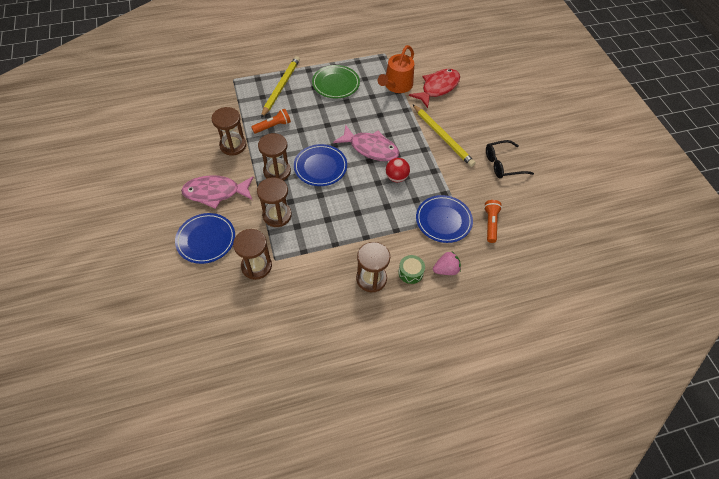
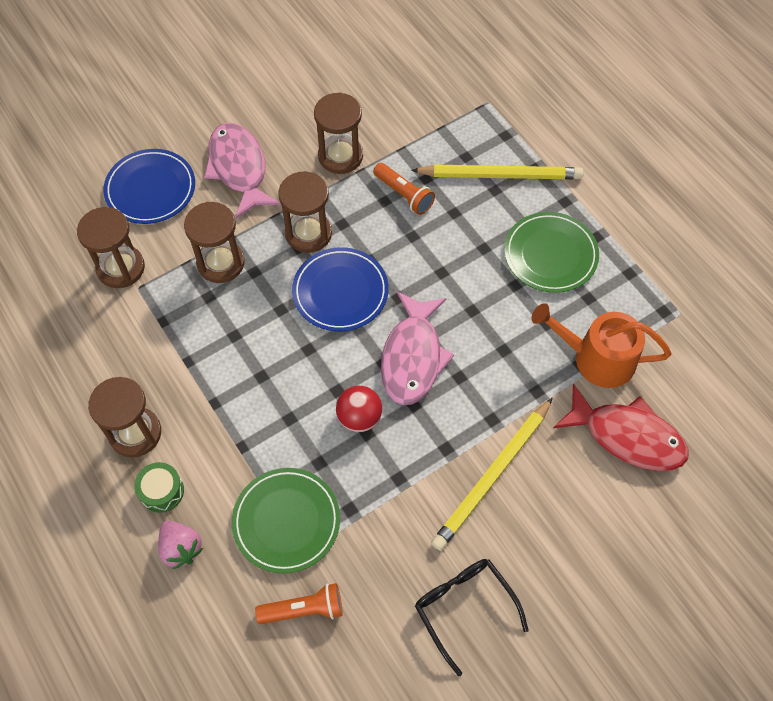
camera: 75 degrees right, 5 degrees up
(443, 220) = (286, 521): blue plate -> green plate

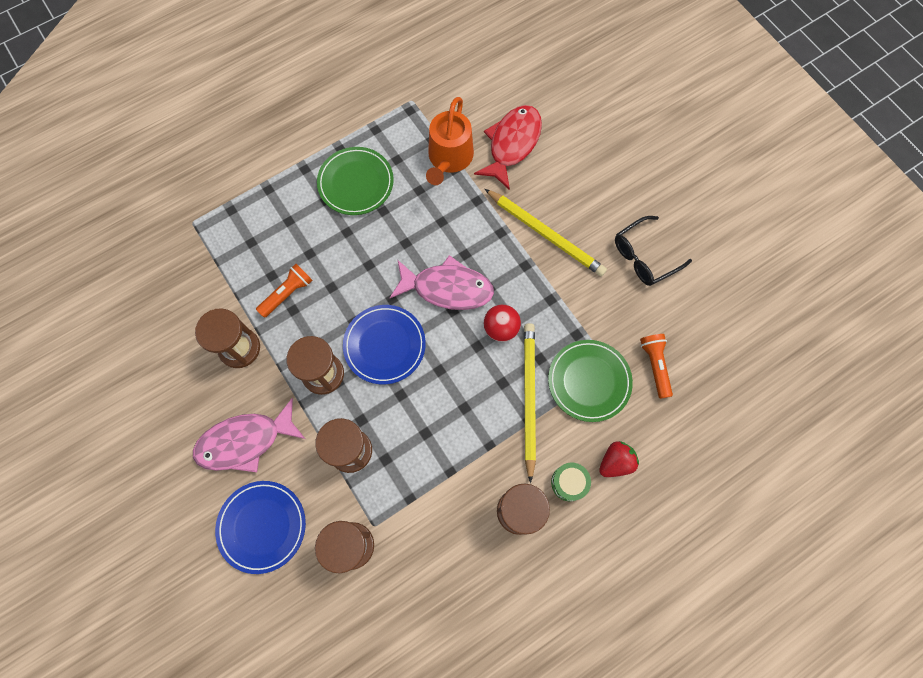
camera: 90 degrees left, 10 degrees up
(181, 548) = (615, 462): pink strawberry -> red strawberry
(500, 175) = (273, 216): yellow pencil -> yellow pencil (528, 398)

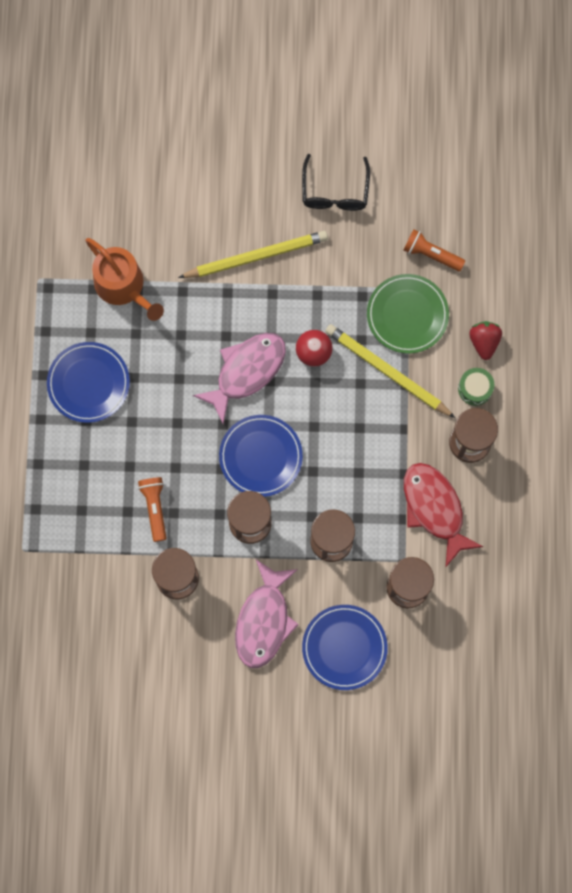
camera: 55 degrees left, 5 degrees up
(356, 183) = (88, 383): green plate -> blue plate
(512, 144) = (149, 223): red fish -> red fish (434, 509)

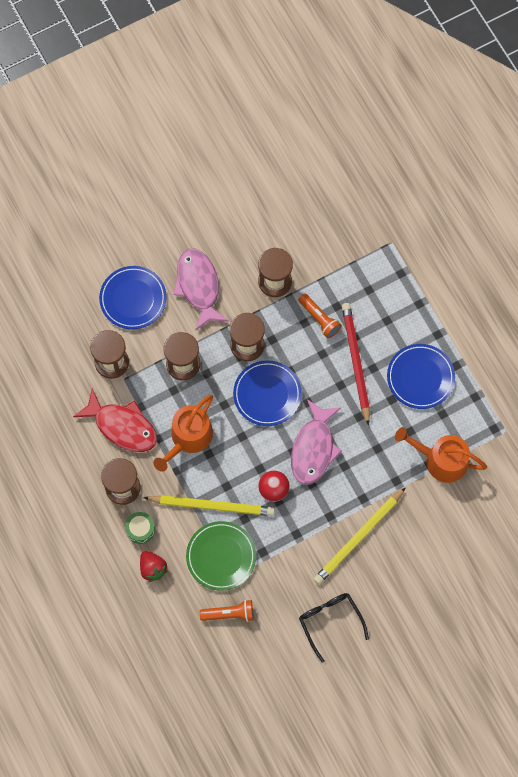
camera: 150 degrees right, 5 degrees down
(146, 438) = (355, 362): none -> red pencil
(371, 457) = (188, 438): none -> orange watering can

